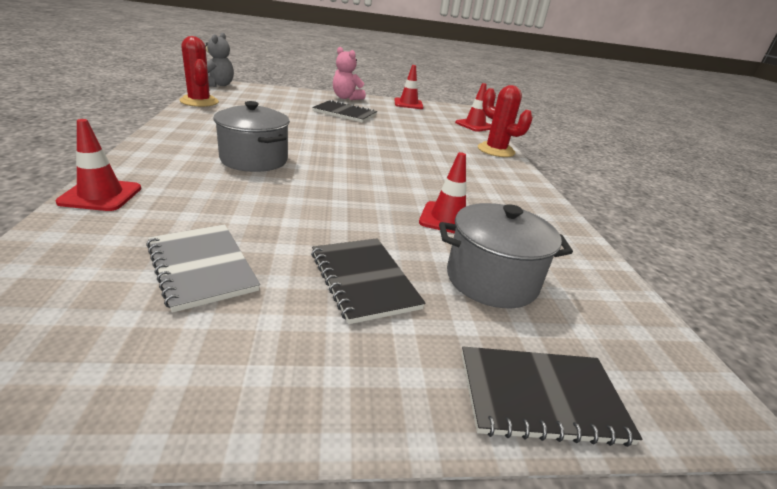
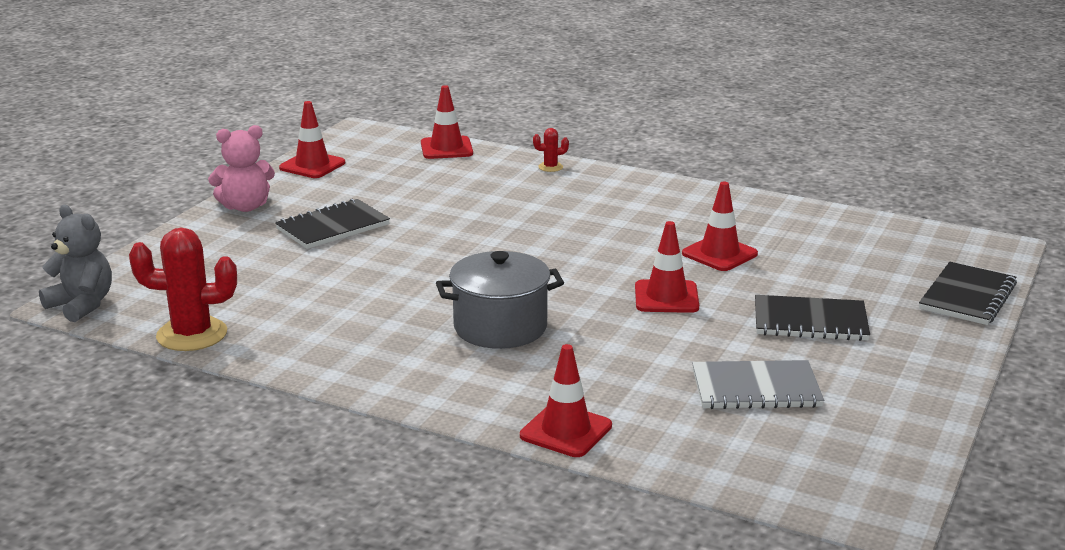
camera: 55 degrees left, 5 degrees down
(348, 206) = (666, 297): none -> red traffic cone
(491, 280) = (834, 268): grey pot -> none
(496, 150) = (550, 167): red cactus -> red cactus, size x0.46

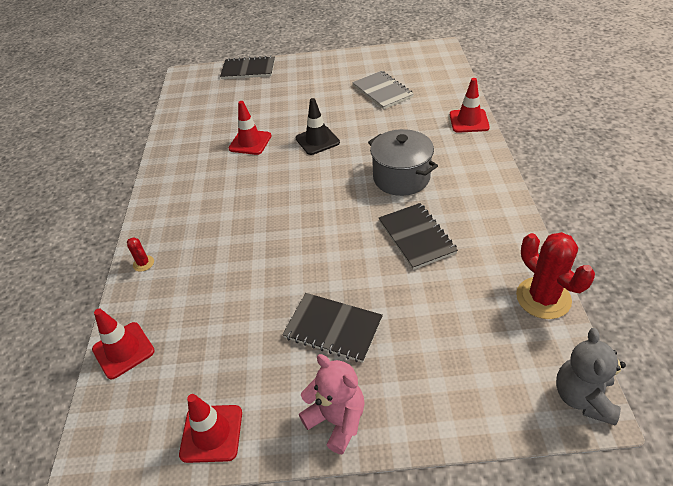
camera: 115 degrees left, 20 degrees up
(666, 297) = (317, 140): red traffic cone -> black traffic cone
(810, 321) = (307, 97): black notebook -> black notebook (416, 237)

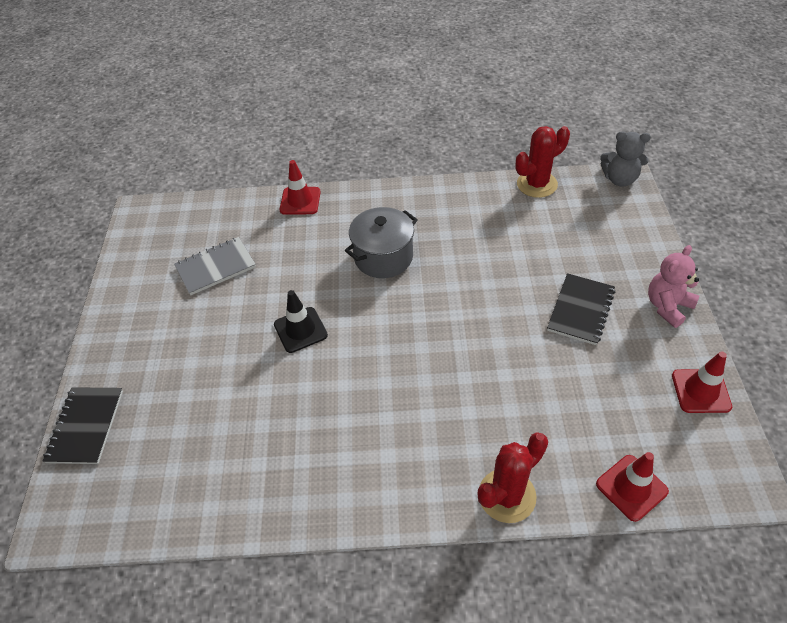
camera: 90 degrees left, 5 degrees up
(143, 263) = (507, 496): red cactus -> red cactus, size x2.18
(250, 142) = (285, 404): red traffic cone -> none
(416, 237) = (469, 250): black notebook -> none

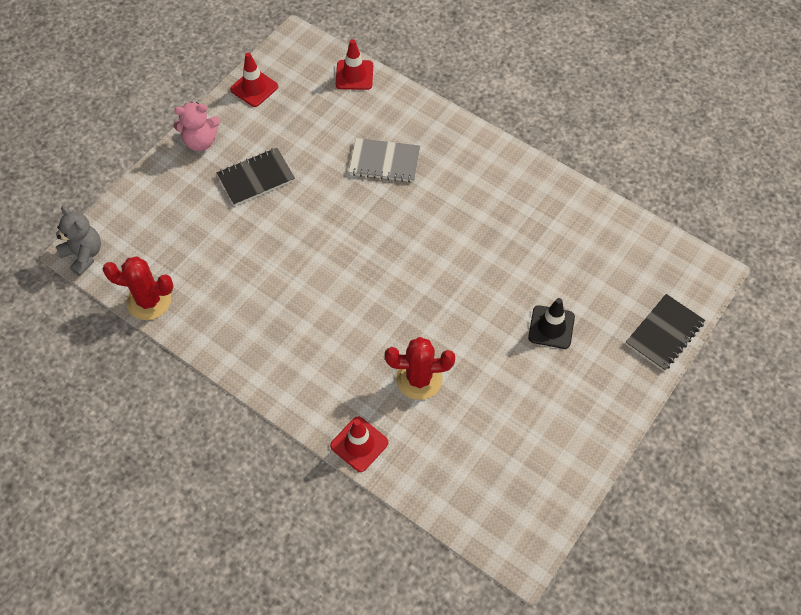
camera: 145 degrees left, 10 degrees up
(216, 267) = (488, 418): grey notebook -> grey notebook (384, 162)
(300, 330) = (460, 303): black traffic cone -> black traffic cone (551, 327)
(383, 257) = (343, 323): grey pot -> none
(507, 496) = (424, 114): red cactus -> red cactus (419, 379)

